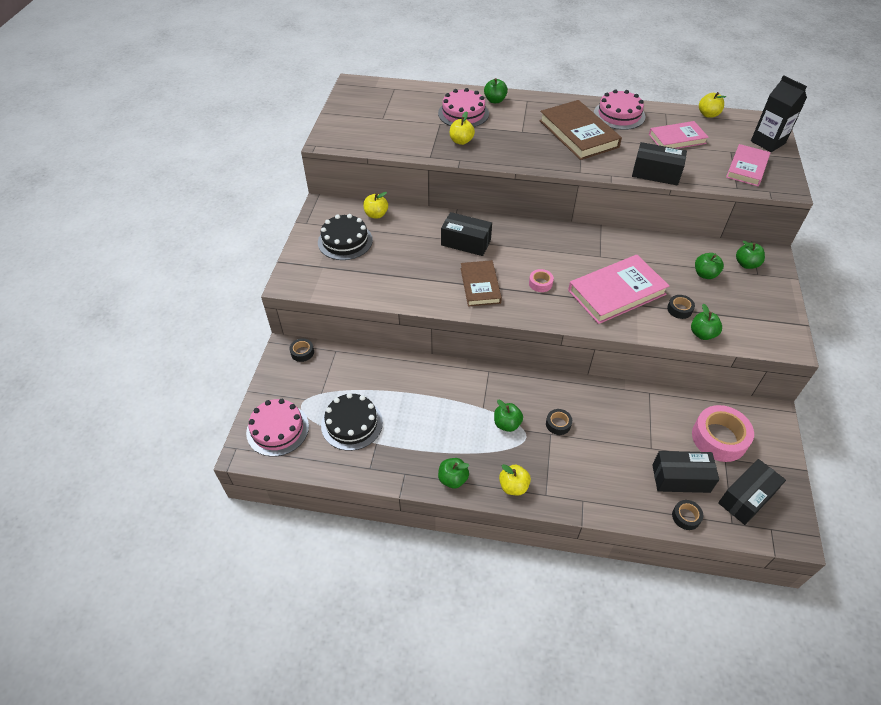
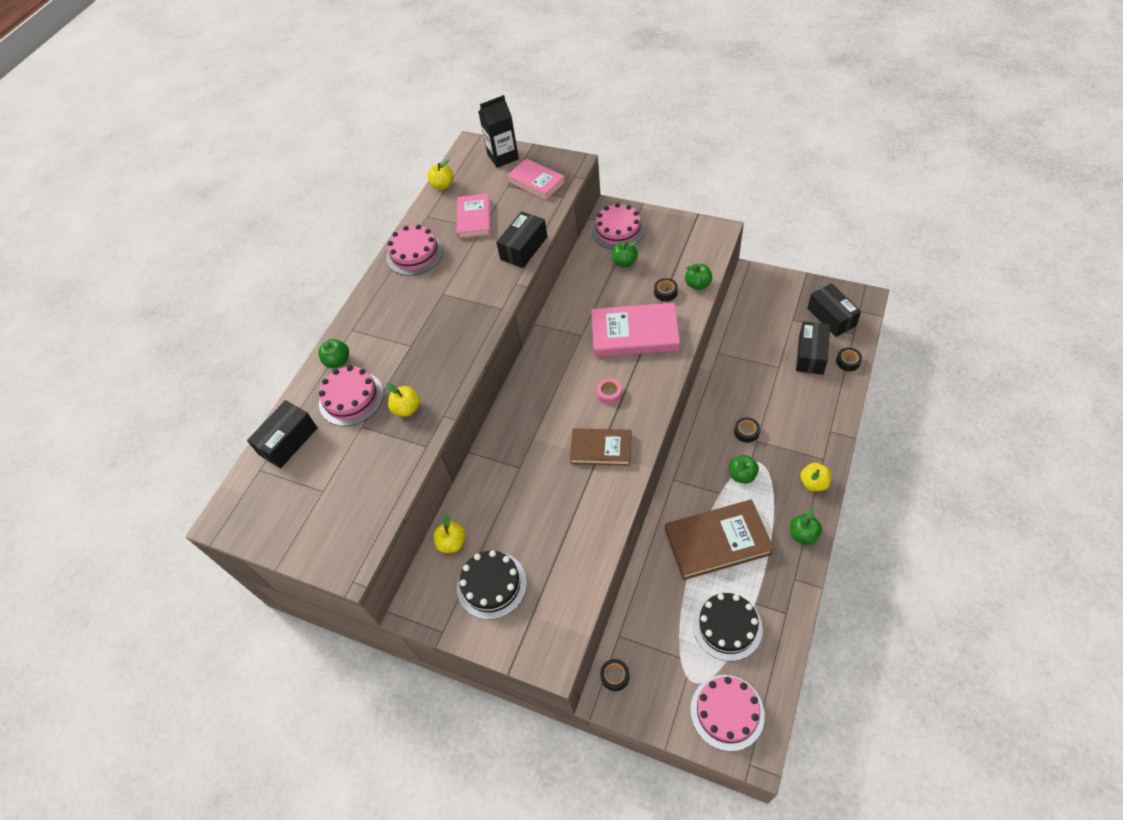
camera: 70 degrees left, 5 degrees up
(466, 242) = (529, 452): black box -> black box (288, 441)
(578, 134) = (435, 295): brown book -> brown book (717, 542)
(616, 292) = (634, 333): pink book -> pink book turned 75 degrees counterclockwise
(719, 438) = (772, 317): pink tape -> none
(746, 264) = (618, 230): green apple -> pink cake

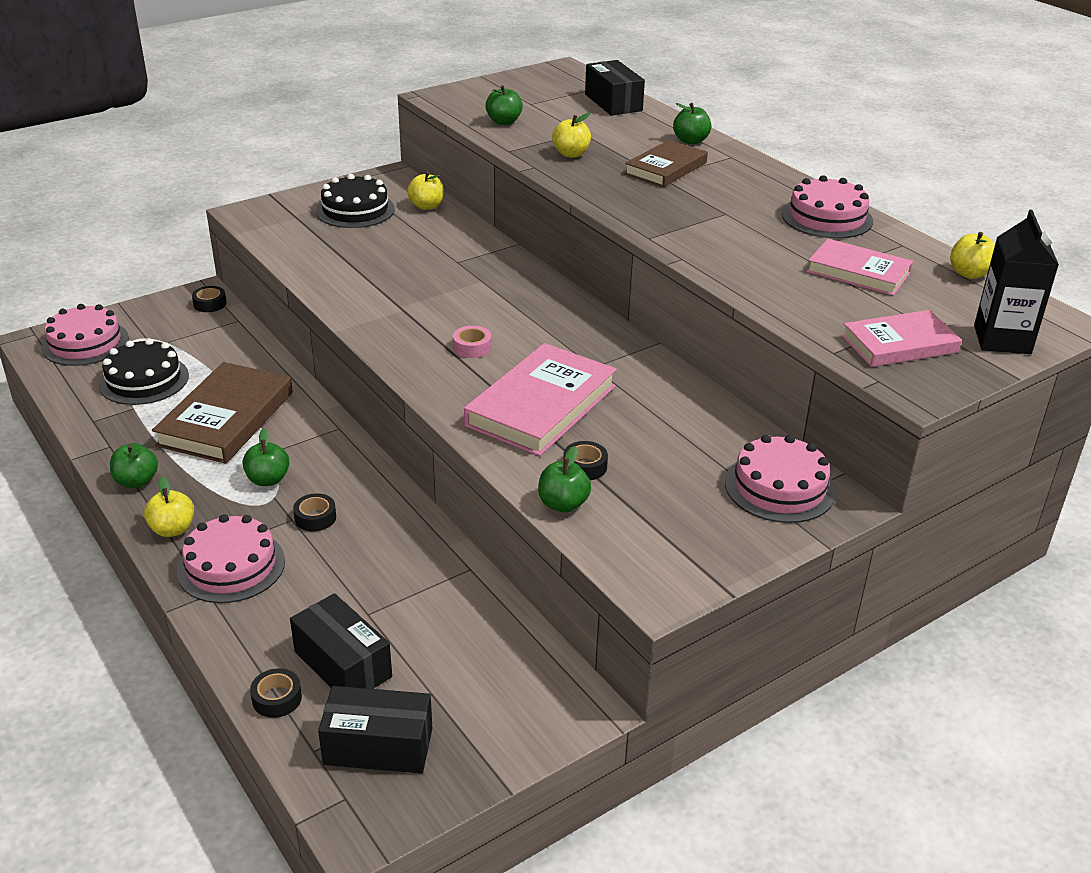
camera: 115 degrees right, 20 degrees down
(351, 398) = (627, 135): pink cake -> pink cake (231, 566)
(524, 248) = (746, 285): black box -> none
(601, 449) = (406, 312): brown book -> brown book (665, 168)
(624, 262) = (695, 460): green apple -> green apple (504, 122)

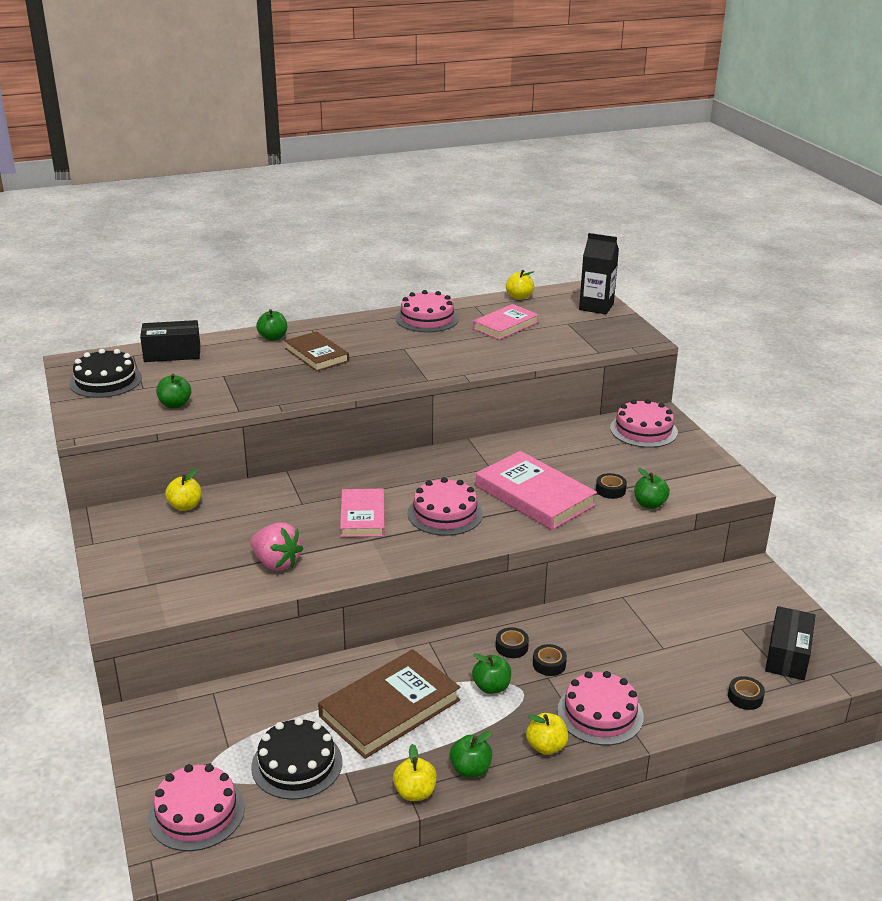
camera: 75 degrees left, 5 degrees down
(210, 304) = (166, 711): black tape -> black tape (511, 647)
(226, 418) = (390, 708): brown book -> brown book turned 75 degrees counterclockwise
(342, 266) = (276, 563): none -> pink strawberry
(343, 664) = (713, 664): black box -> none
(355, 210) = (164, 546): black cake -> black cake (105, 381)
(472, 347) = (445, 513): pink tape -> pink cake
(571, 154) = (265, 386): yellow apple -> yellow apple (415, 792)
(899, 344) = (594, 333): pink book -> pink book (362, 516)

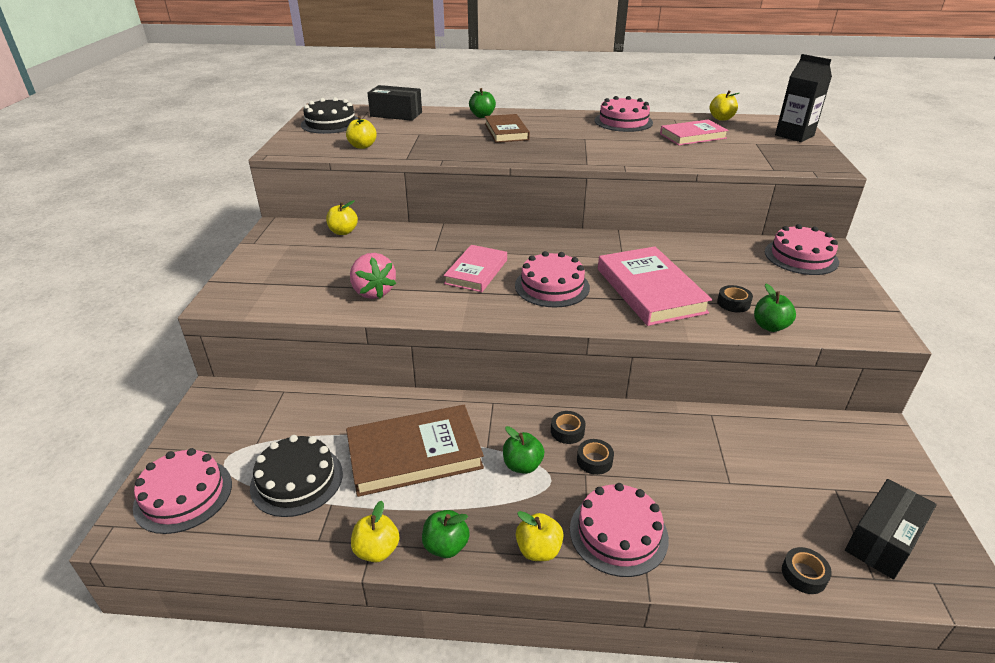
camera: 25 degrees right, 5 degrees up
(175, 405) = (362, 146): green apple -> yellow apple

